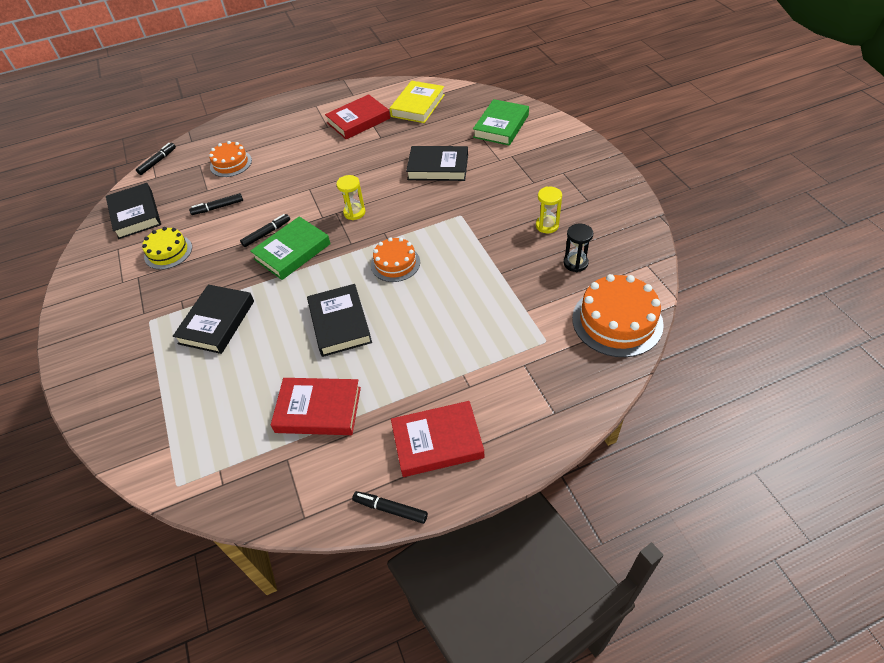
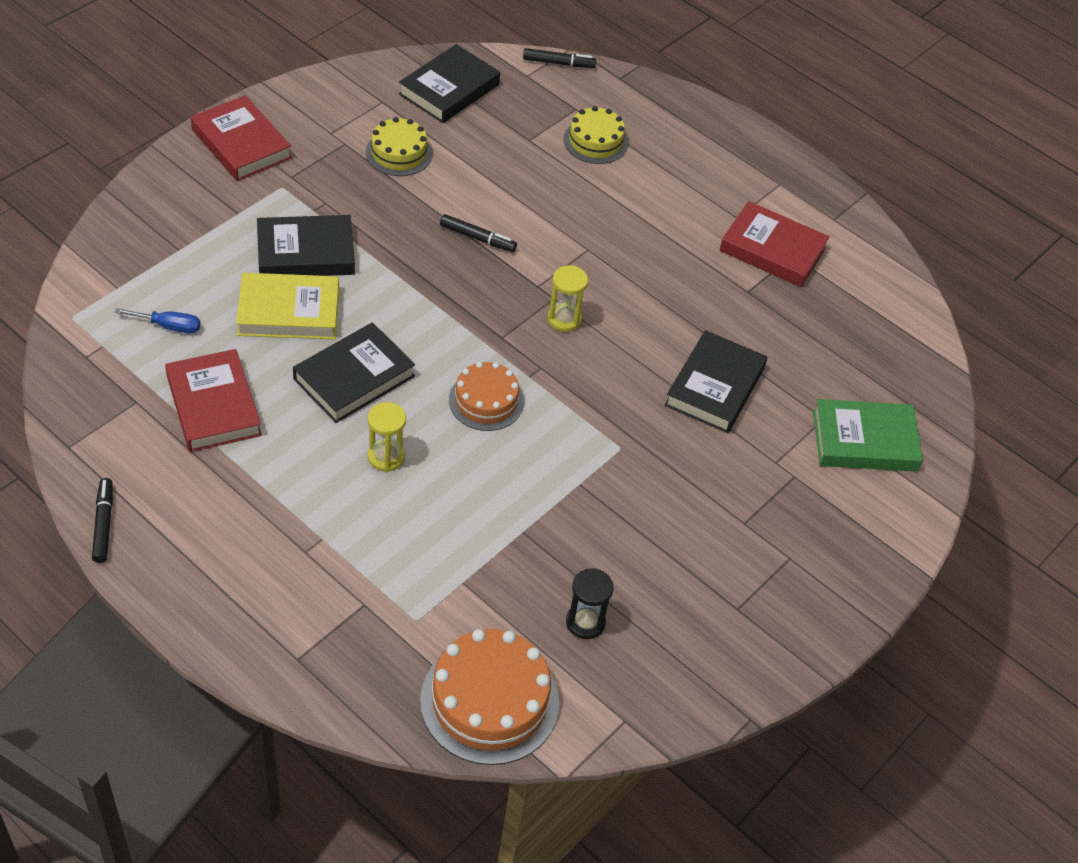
camera: 55 degrees right, 0 degrees up
(218, 207) = (501, 166): black marker -> none
(229, 420) = (169, 326): none -> blue screwdriver
(231, 163) = (595, 141): orange cake -> yellow cake
(292, 251) = (457, 279): green book -> none
(418, 105) = (855, 312): yellow book -> yellow book (289, 312)
(437, 442) = (209, 542): red book -> red book (241, 144)
(438, 167) = (715, 387): black book -> black book turned 45 degrees clockwise
(547, 225) = (651, 565): yellow hourglass -> yellow hourglass (386, 457)

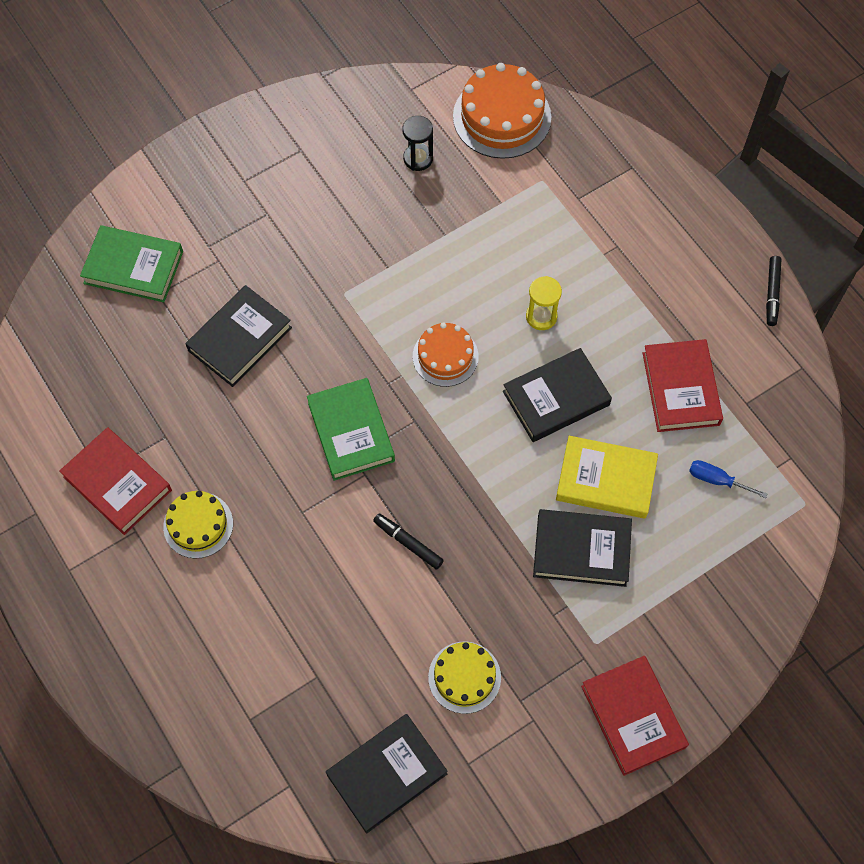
camera: 160 degrees left, 15 degrees up
(558, 63) = (245, 803): black marker -> none
(564, 319) = (351, 432): yellow hourglass -> green book
(595, 141) = (244, 663): yellow cake -> yellow cake (198, 525)

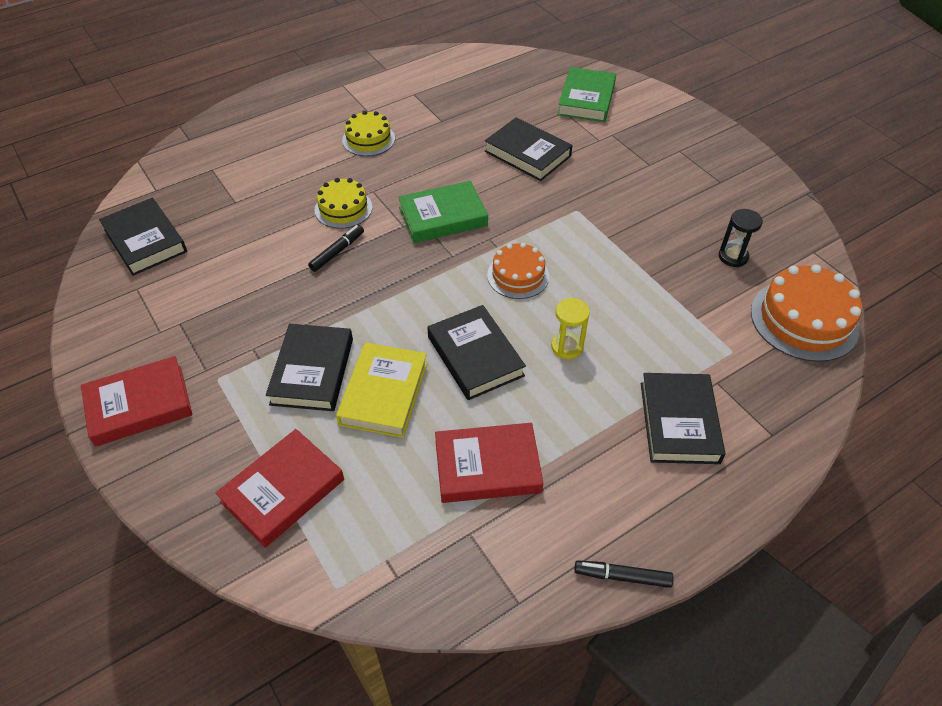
camera: 90 degrees right, 15 degrees down
(117, 483) = (405, 101): red book -> red book (283, 491)
(464, 677) = (211, 287): yellow cake -> yellow cake (343, 208)
(623, 234) = (679, 422): none -> black book
(716, 480) = (375, 495): blue screwdriver -> none

